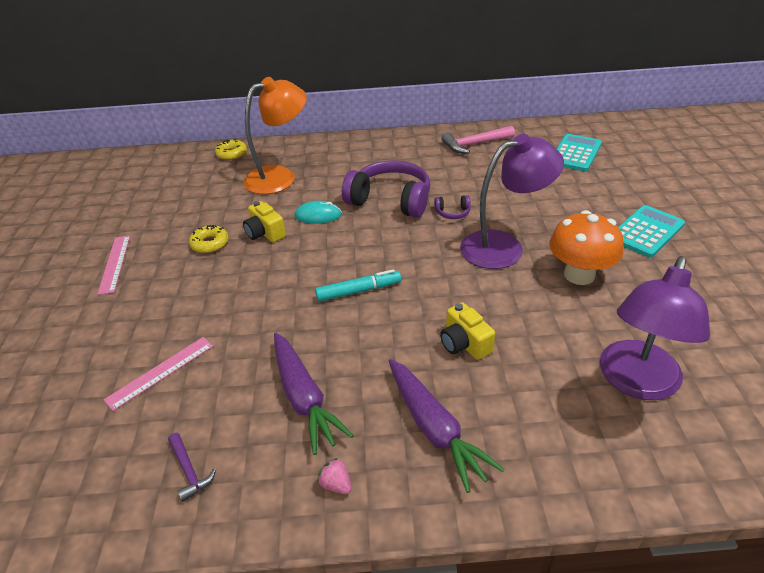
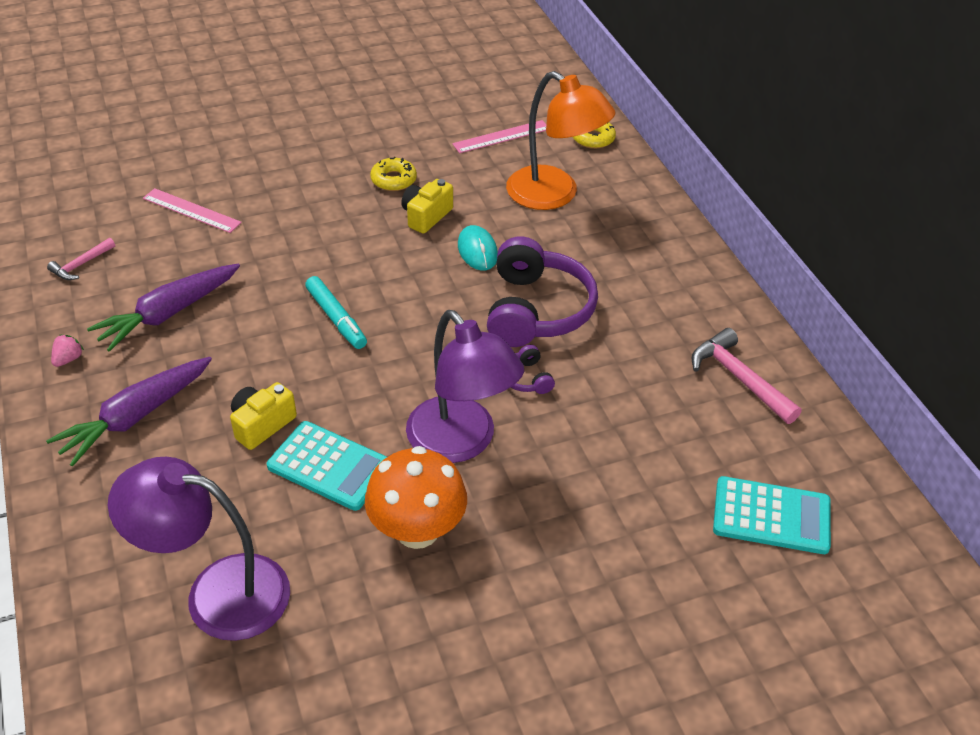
camera: 70 degrees right, 5 degrees up
(114, 264) = (341, 126): pink ruler -> pink ruler (501, 136)
(189, 470) = (81, 265): purple hammer -> pink hammer
(646, 232) = (551, 616): turquoise calculator -> turquoise calculator (330, 466)

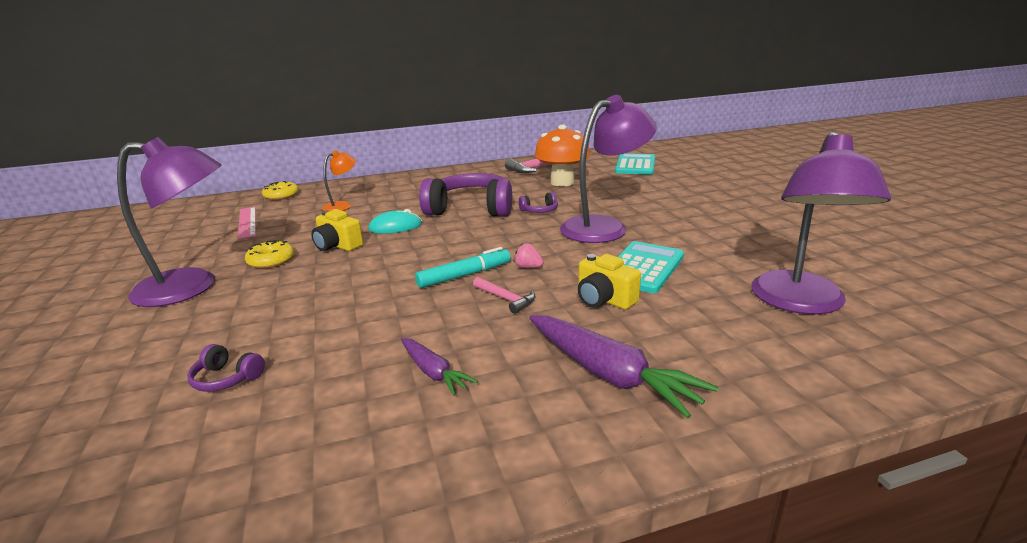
camera: 85 degrees left, 20 degrees down
(68, 359) = (510, 450): pink strawberry -> pink strawberry (528, 267)
(81, 265) = (291, 475): pink hammer -> pink hammer (506, 299)
(168, 314) = (434, 372): purple carrot -> purple carrot, size x0.56
(191, 210) = (226, 378): pink ruler -> purple headphones
(343, 149) = (192, 287): none -> purple lamp
(417, 530) = (690, 237): orange mushroom -> orange mushroom (562, 182)
(554, 195) = (342, 205): orange lamp -> orange lamp, size x0.50

